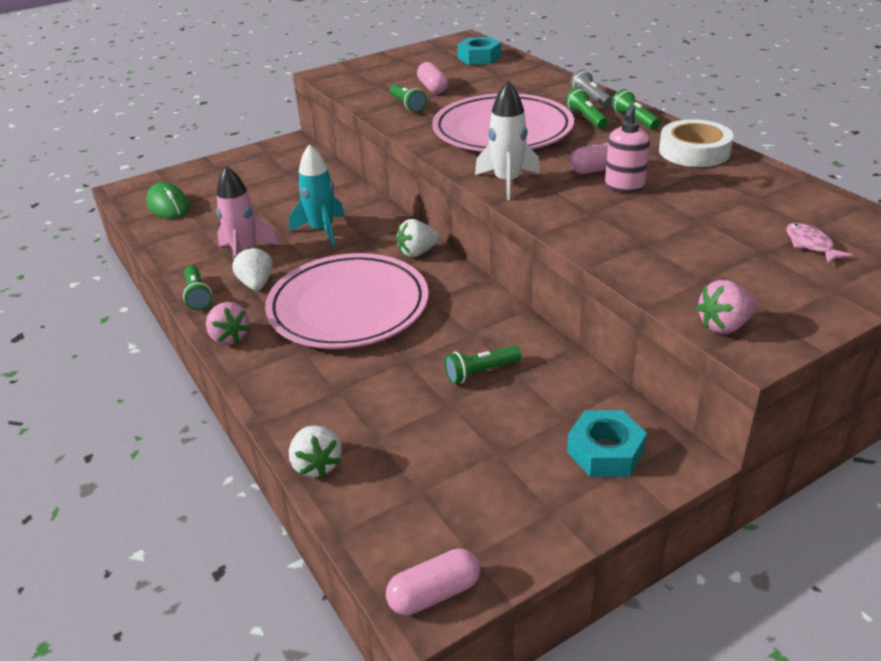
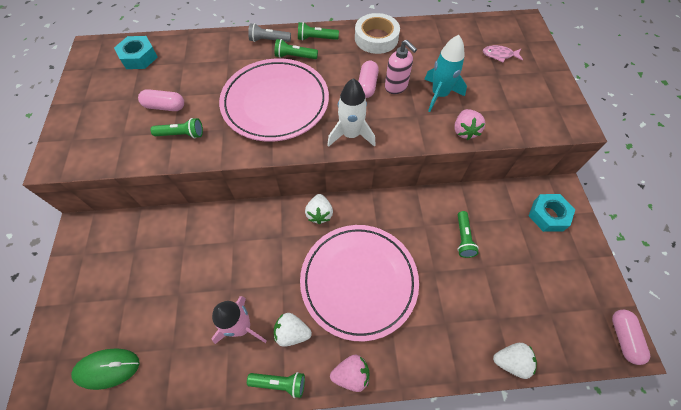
camera: 65 degrees left, 25 degrees up
(322, 230) = (247, 260): turquoise rocket -> turquoise rocket (439, 95)
(724, 326) = (555, 125): pink strawberry -> pink strawberry (464, 131)

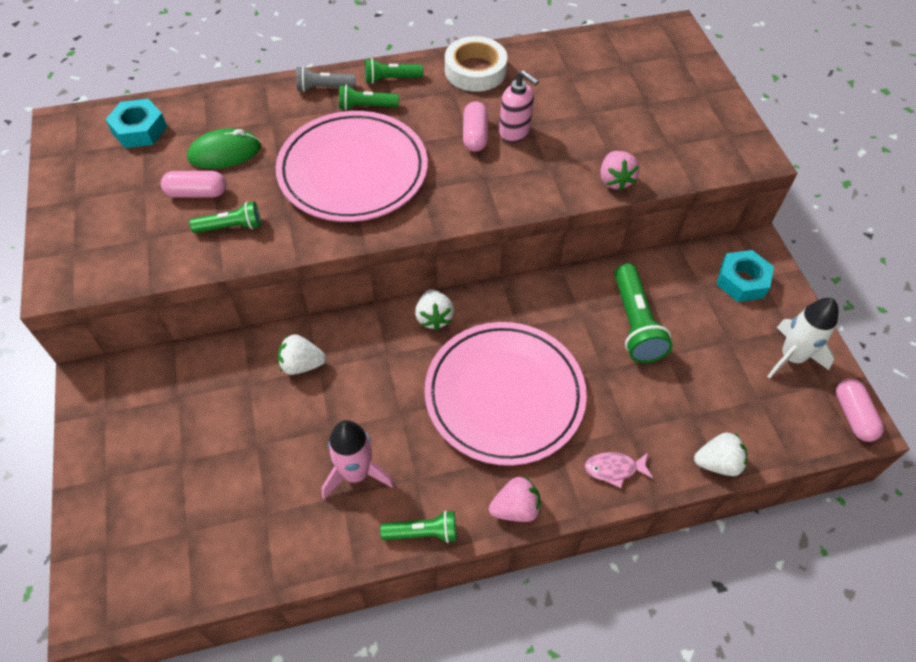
camera: 10 degrees left, 5 degrees down
(107, 368) = (181, 551): green mouse -> green mouse (225, 153)
(292, 332) = (426, 470): white strawberry -> white strawberry (302, 364)
(351, 135) = (465, 201): white rocket -> white rocket (791, 357)
(439, 95) = (574, 137): turquoise rocket -> none
(463, 238) = (634, 323): green flashlight -> green flashlight, size x1.67
(499, 55) = (646, 77): pink fish -> pink fish (614, 469)

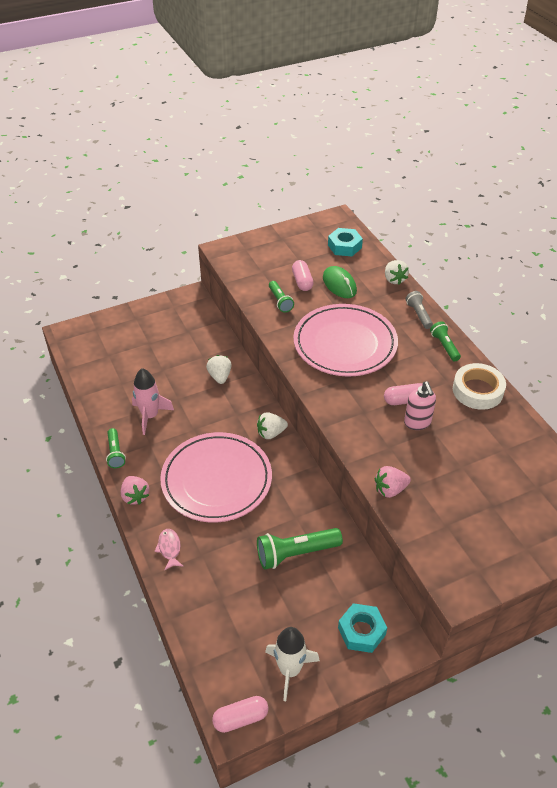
camera: 80 degrees right, 10 degrees down
(366, 106) = (409, 339): green flashlight -> none
(514, 133) = (417, 423): pink soap dispenser -> pink soap dispenser turned 45 degrees counterclockwise
(717, 463) = (182, 614): white strawberry -> white strawberry (394, 279)

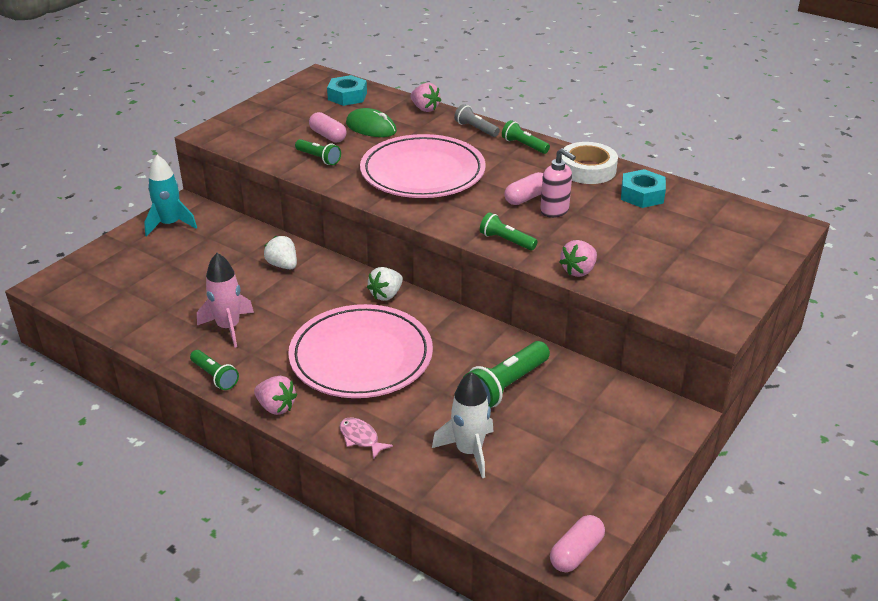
camera: 30 degrees left, 10 degrees down
(171, 310) = (170, 224): none -> turquoise rocket
(290, 670) = (589, 487): white rocket -> white rocket (469, 451)
(357, 436) = (506, 241): none -> green flashlight
(361, 631) = (630, 423): turquoise nut -> turquoise nut (642, 195)
(394, 279) = (425, 109): white strawberry -> pink strawberry

